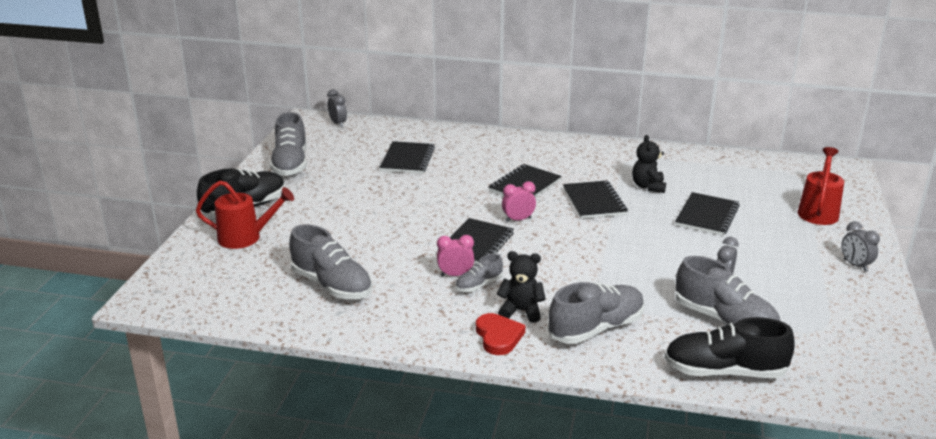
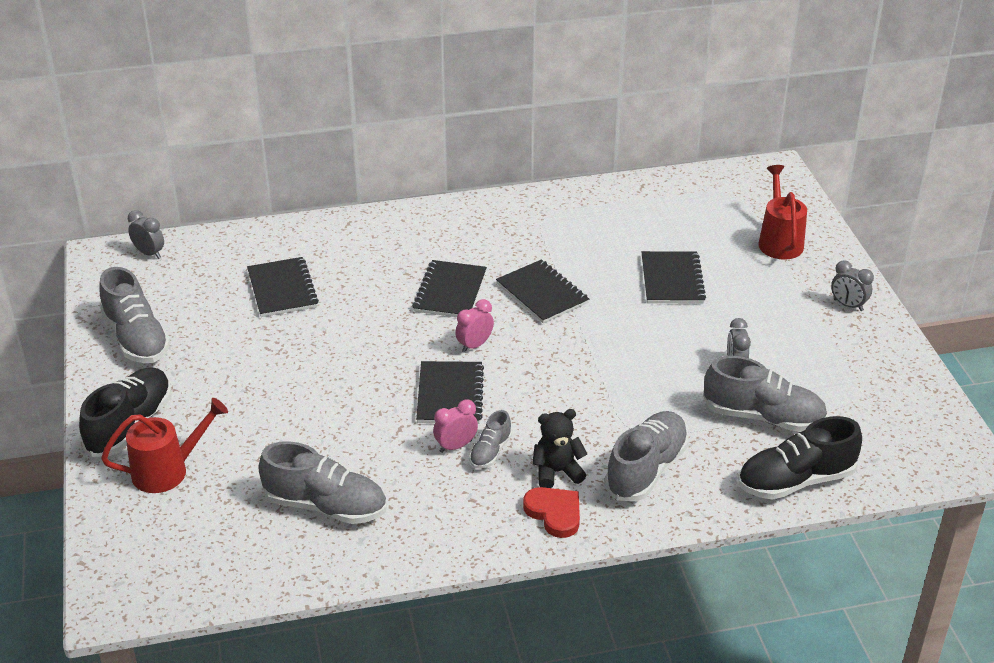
camera: 25 degrees left, 10 degrees up
(648, 187) = (588, 254): black teddy bear -> none

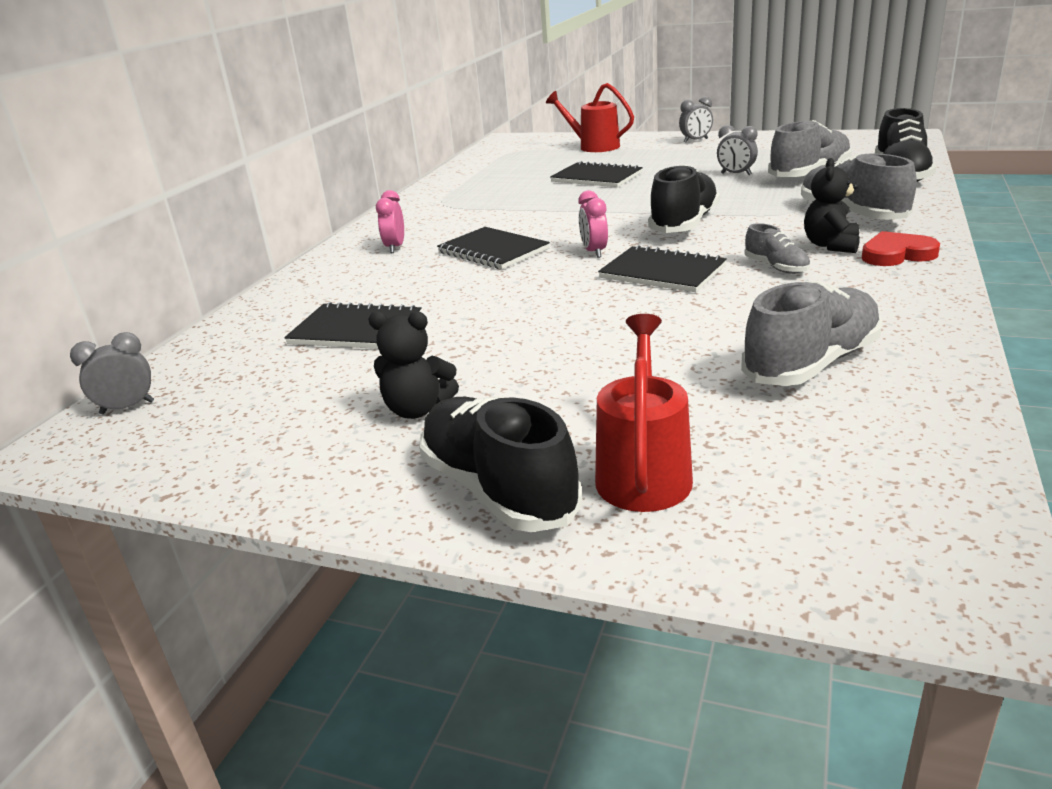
camera: 55 degrees left, 10 degrees down
(136, 338) = (298, 449): grey shoe -> none
(194, 362) = (418, 410): none -> black teddy bear
(455, 446) = (753, 281): pink clock -> pink clock (395, 248)
(542, 293) = (551, 218): black notebook -> none
(567, 374) = (684, 224): none -> black shoe

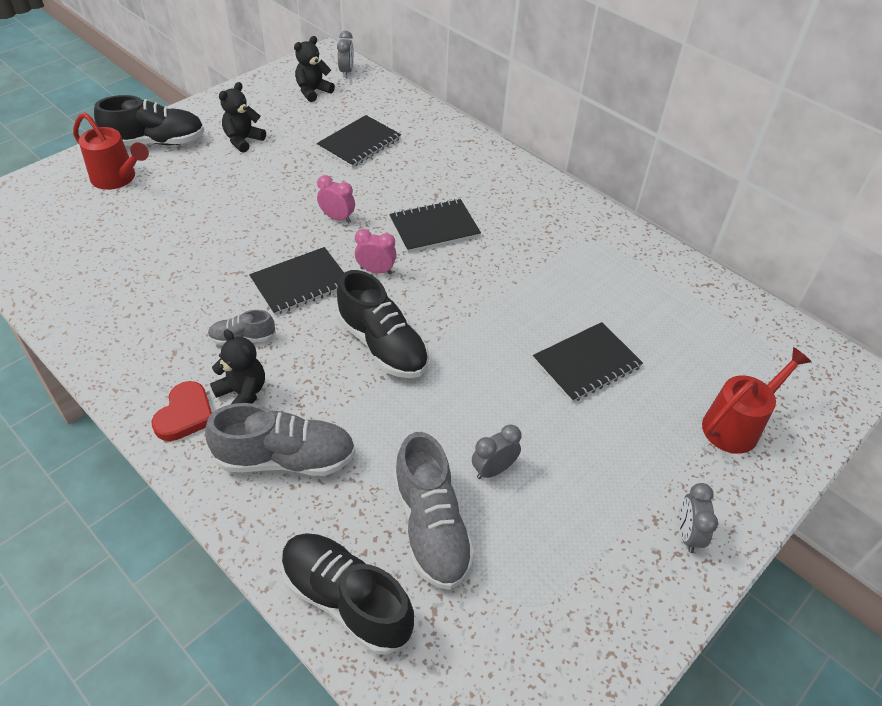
camera: 110 degrees right, 20 degrees up
(214, 411) = (313, 91): none -> black teddy bear
(395, 248) = (493, 189): pink clock -> pink clock (337, 218)
(811, 364) = (120, 270): grey shoe -> none

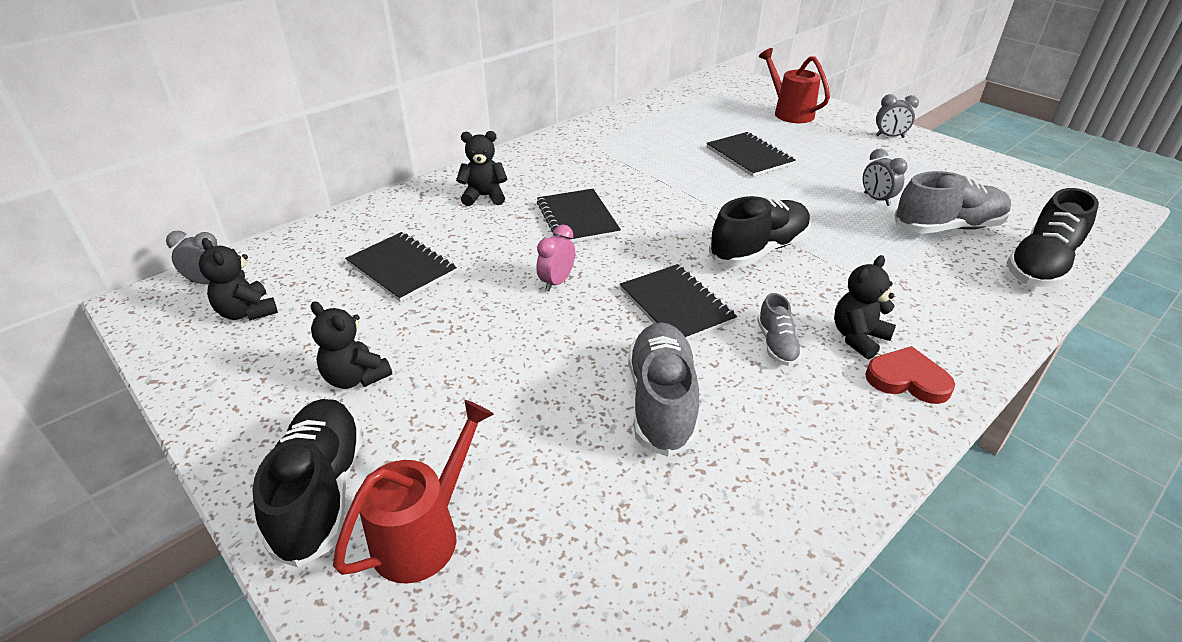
camera: 85 degrees left, 10 degrees down
(286, 458) = (925, 303): grey shoe -> grey shoe (661, 402)
(376, 270) = (649, 254): pink clock -> none
(468, 173) = (484, 196): none -> black teddy bear

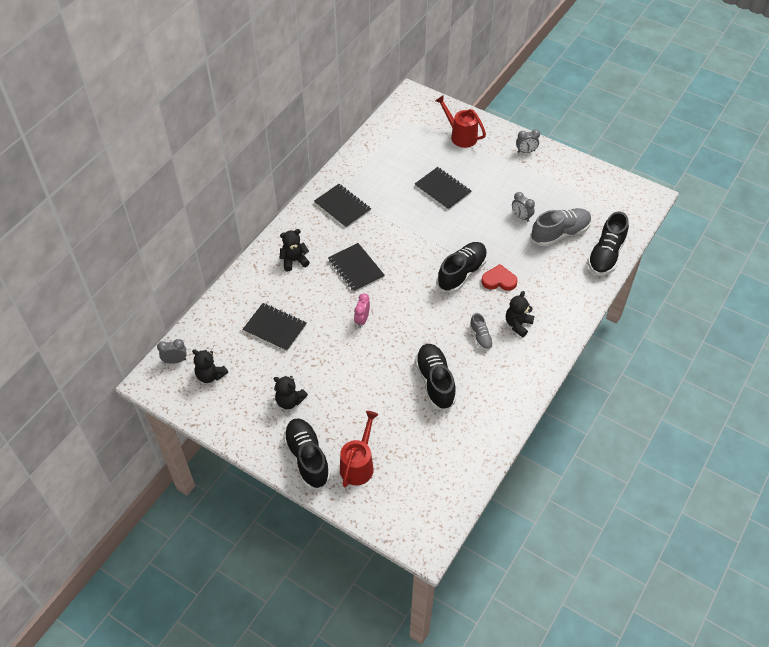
camera: 15 degrees left, 15 degrees up
(661, 402) = (435, 382): grey shoe -> black shoe
(676, 305) = (427, 323): black notebook -> black notebook (342, 207)
(907, 379) = (541, 344): red heart -> red heart (499, 280)

